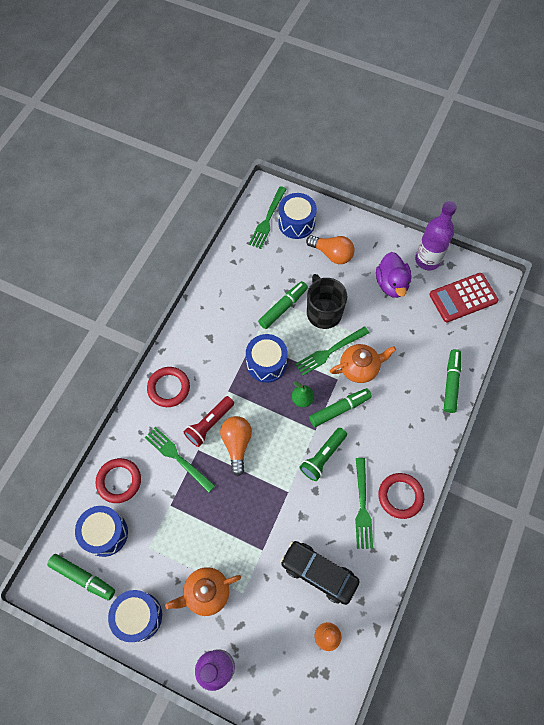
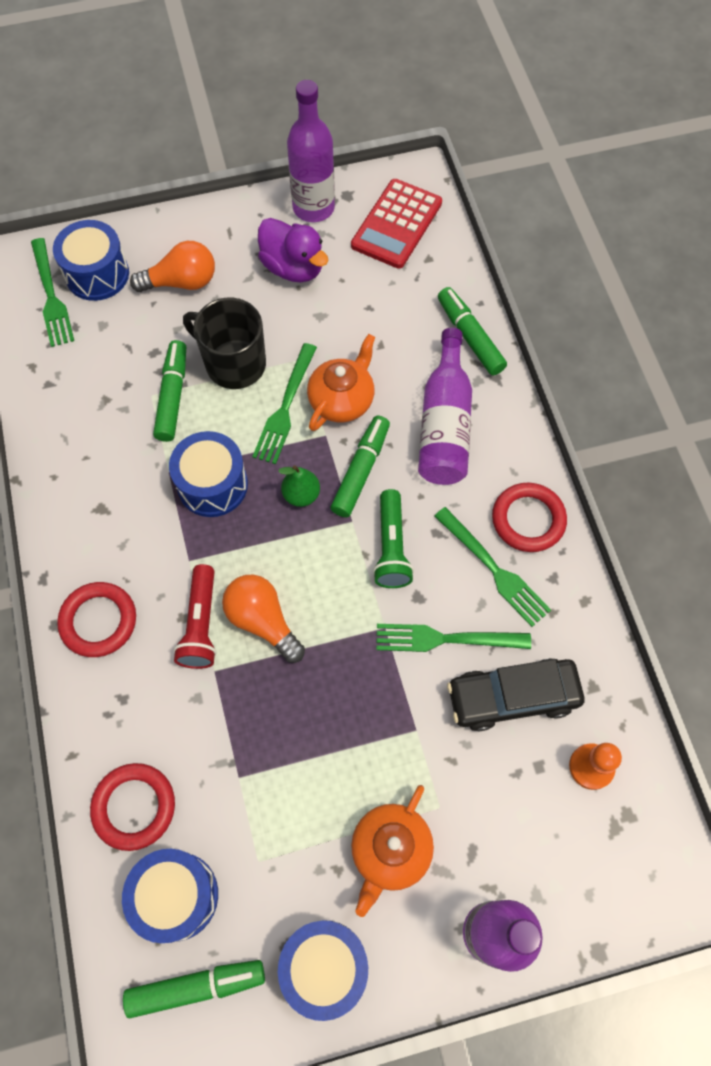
camera: 40 degrees left, 0 degrees up
(177, 457) = (193, 705): green fork -> green fork (445, 639)
(399, 417) = (444, 424): none -> purple bottle

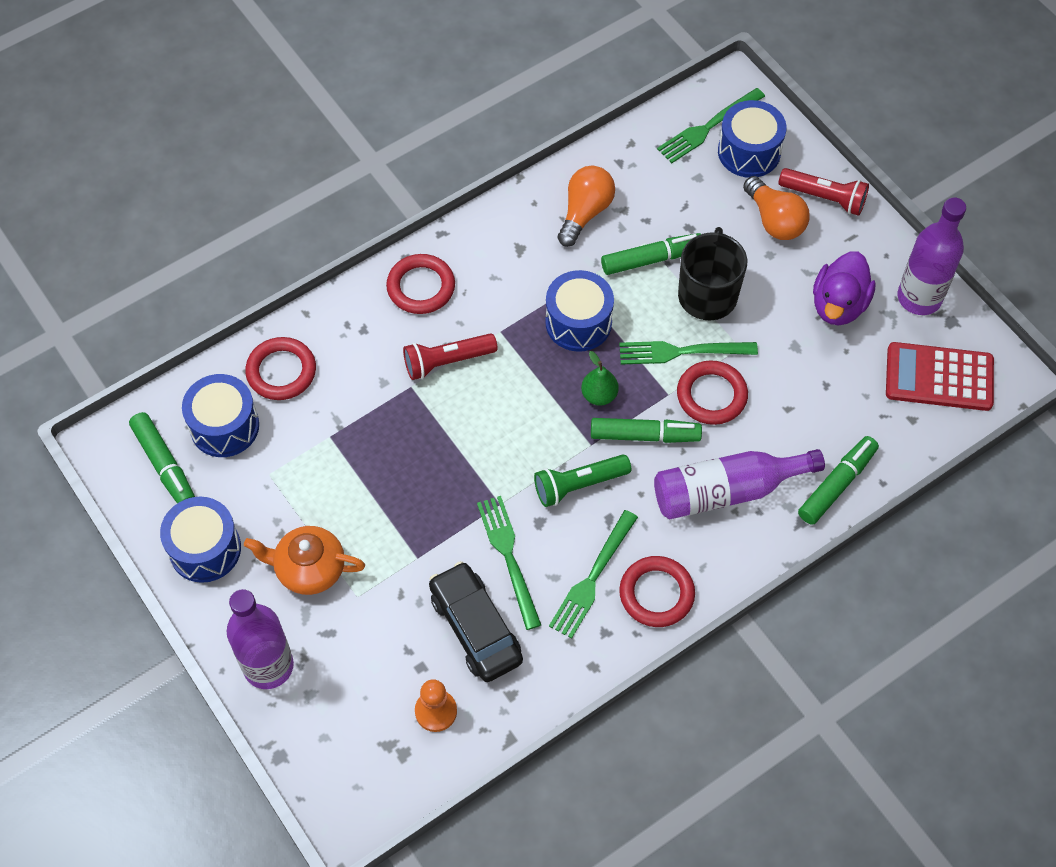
camera: 70 degrees right, 5 degrees down
(178, 236) = (824, 198): none -> red flashlight
(263, 621) = (468, 407): orange light bulb -> orange light bulb (585, 212)
(342, 400) = (711, 395): orange teapot -> red ring

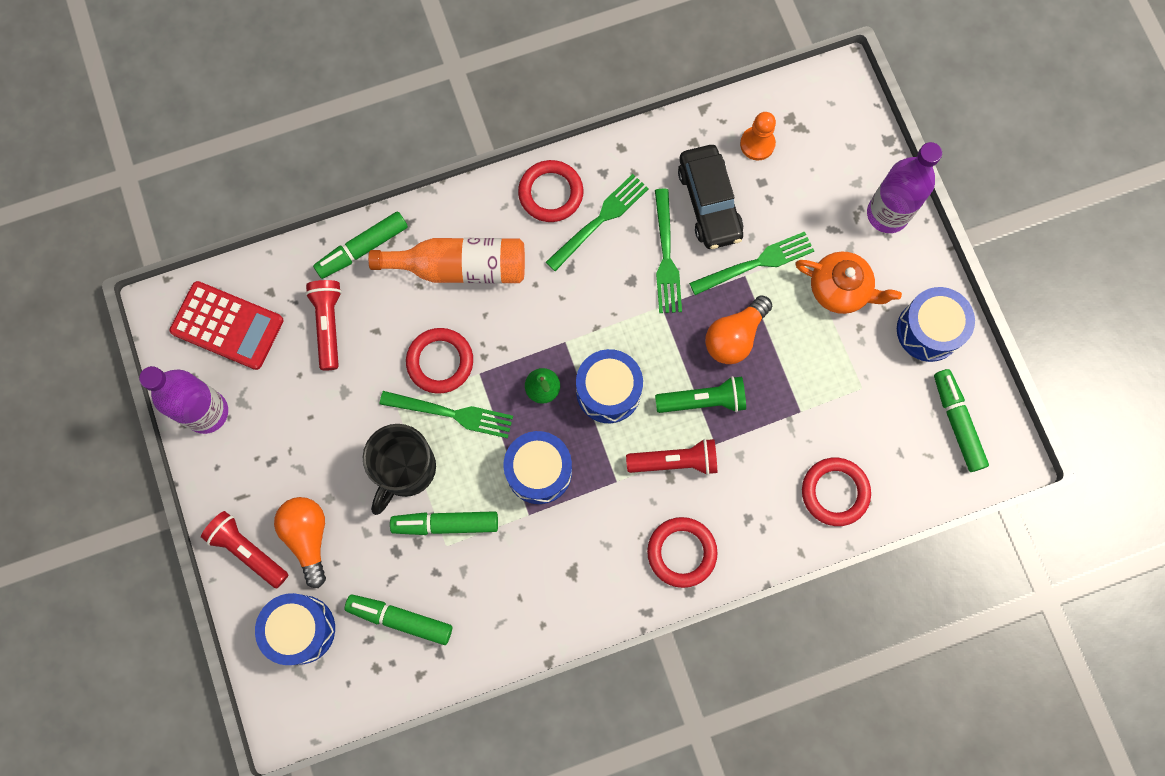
camera: 165 degrees left, 15 degrees up
(224, 426) = (896, 447): blue drum -> blue drum (608, 391)
(578, 485) = (587, 306): green flashlight -> green flashlight (703, 401)
(585, 212) = (494, 598): orange light bulb -> orange light bulb (734, 337)
(644, 435) = (514, 338): green marker -> green marker (400, 619)
(708, 128) = (332, 673): green fork -> green fork (756, 263)
(726, 491) = (460, 267): purple bottle -> orange bottle
(838, 305) = (286, 424): purple duck -> none
(838, 402) = (329, 325): none -> red flashlight

